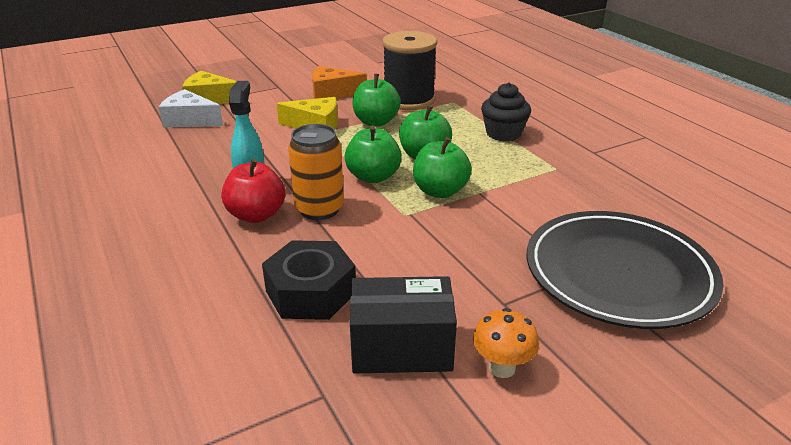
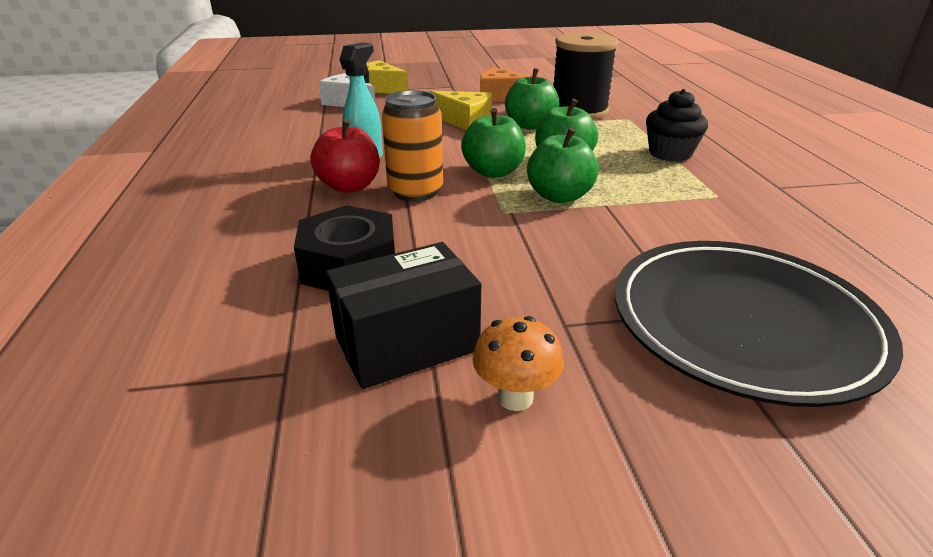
camera: 20 degrees right, 0 degrees up
(401, 348) = (407, 344): black box -> black box turned 45 degrees counterclockwise

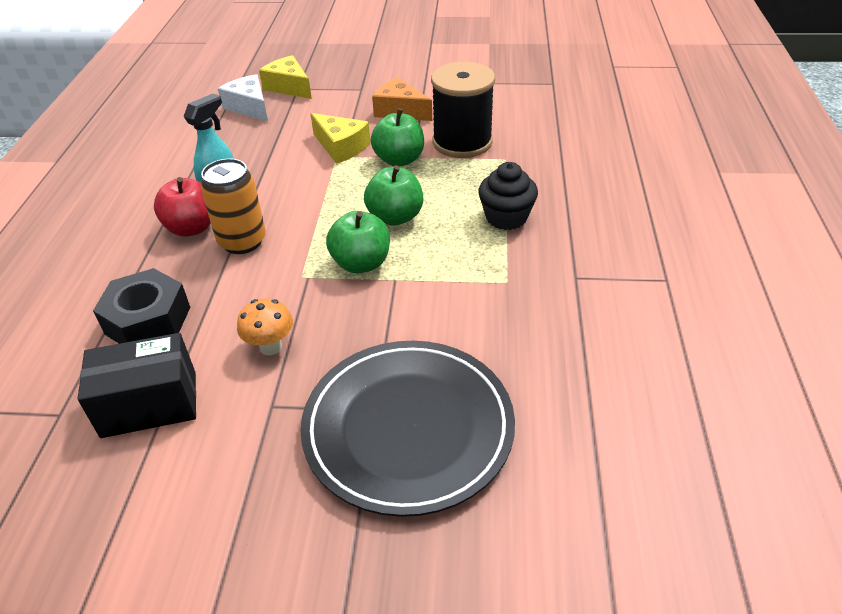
camera: 15 degrees right, 10 degrees up
(493, 172) = (323, 224): green apple -> none
(515, 397) = (195, 464): orange mushroom -> orange mushroom (270, 347)

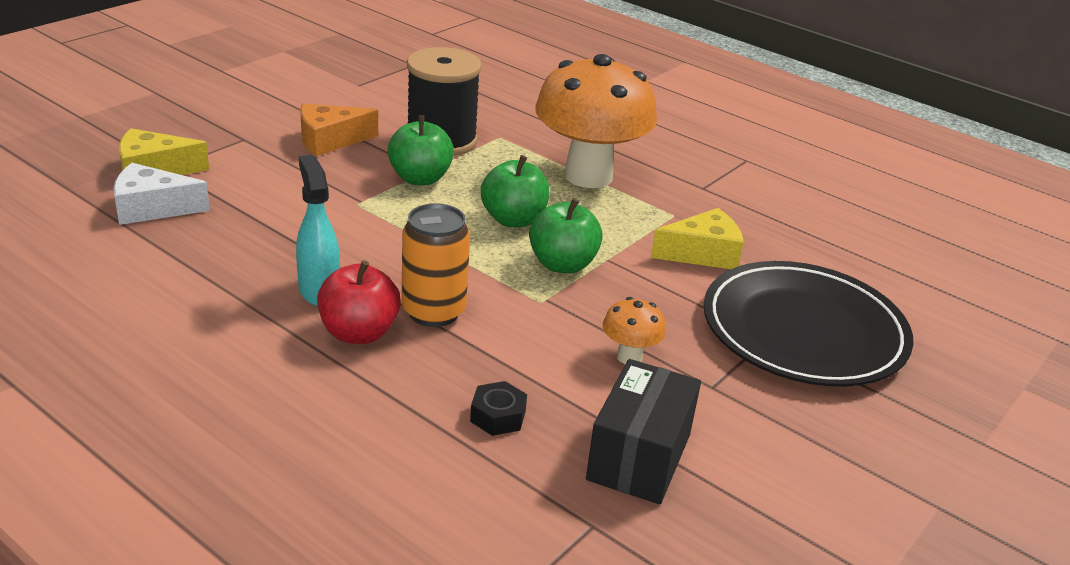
camera: 60 degrees left, 10 degrees down
(148, 320) = (498, 416): black nut -> black nut, size x0.52
(341, 147) = (343, 194): yellow cheese -> yellow cheese (702, 253)
(506, 217) = (588, 176): black cupcake -> orange mushroom

